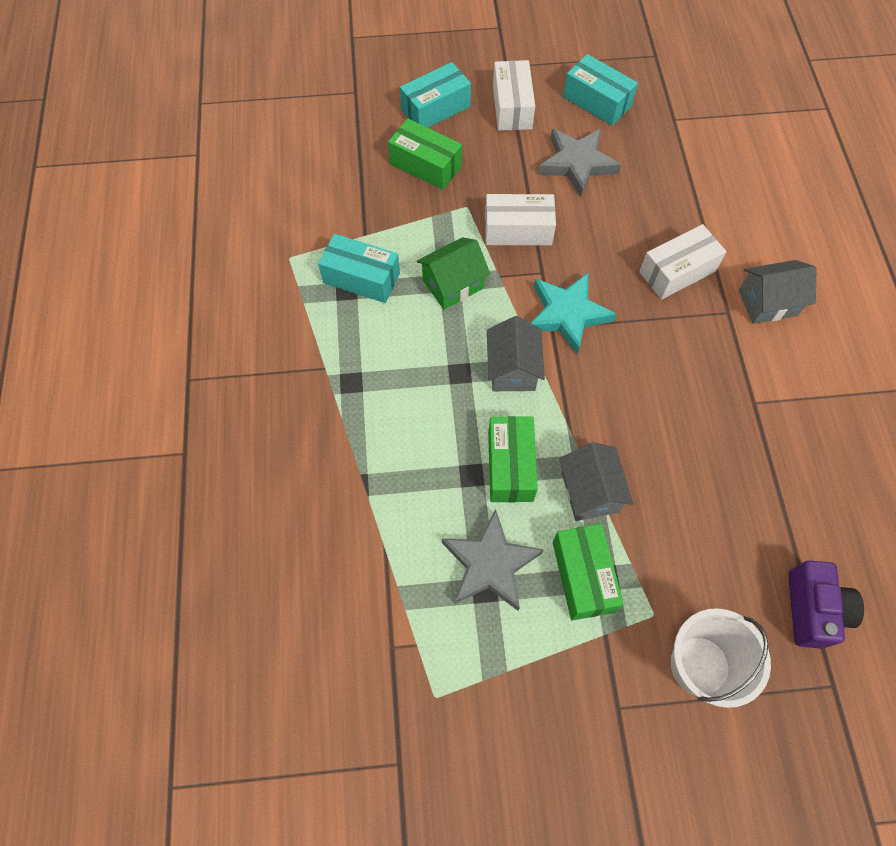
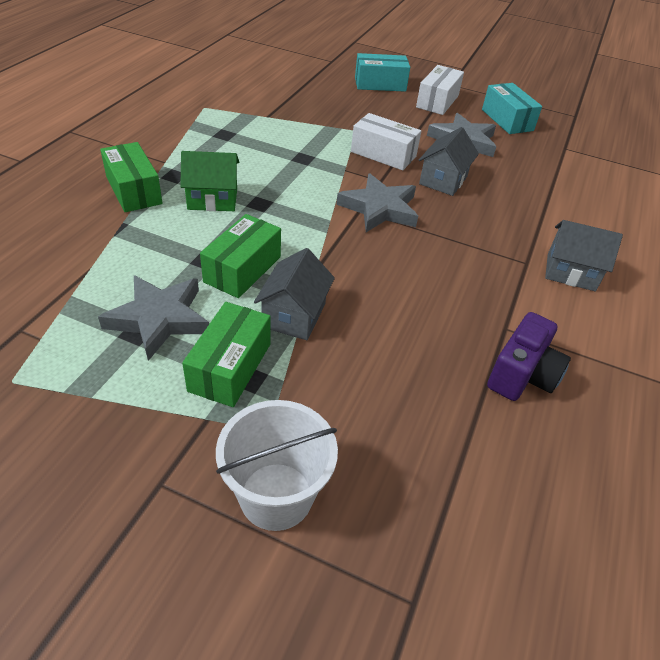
camera: 25 degrees right, 20 degrees down
(361, 278) = (242, 133): turquoise box -> none
(425, 165) = (346, 103): green box -> green box (134, 190)
(453, 284) = (304, 160): green house -> green house (212, 199)
(512, 369) = (304, 218): grey house -> grey house (443, 180)
(567, 314) = (379, 208): turquoise star -> grey star
(677, 271) = (498, 222): white box -> none
(813, 609) = (443, 516): purple camera -> purple camera (522, 375)

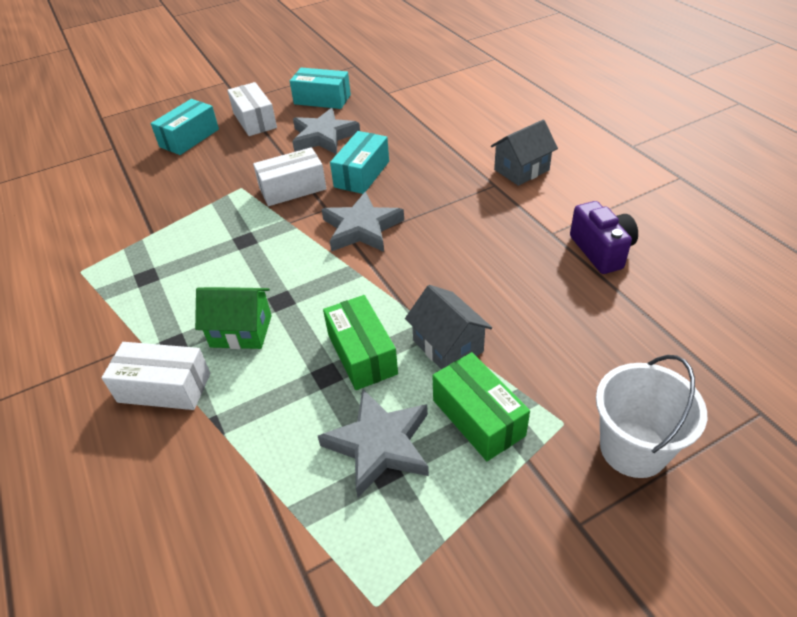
camera: 45 degrees left, 0 degrees up
(134, 190) = (164, 387): green box -> white box
(212, 199) = (241, 331): green house -> green house turned 60 degrees clockwise
(443, 180) = (362, 174): grey house -> turquoise box

